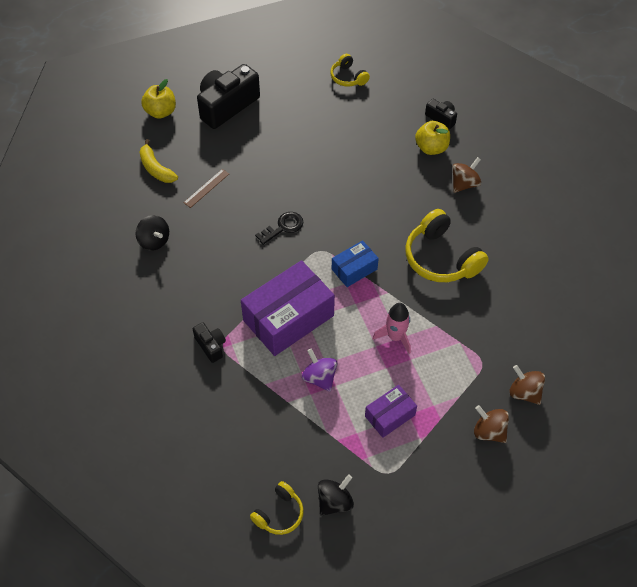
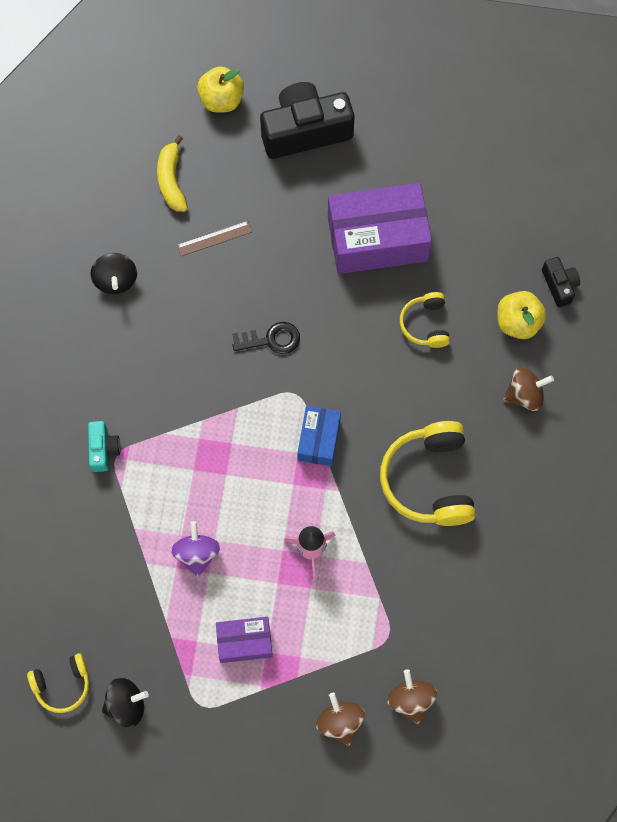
camera: 30 degrees right, 15 degrees up
(211, 346) = (103, 449): black camera -> turquoise camera
(288, 318) = (207, 461): purple box -> purple box (377, 238)
(348, 77) = (480, 163): yellow headphones -> yellow headphones (425, 324)
(354, 269) = (319, 439): blue box -> blue box turned 75 degrees counterclockwise

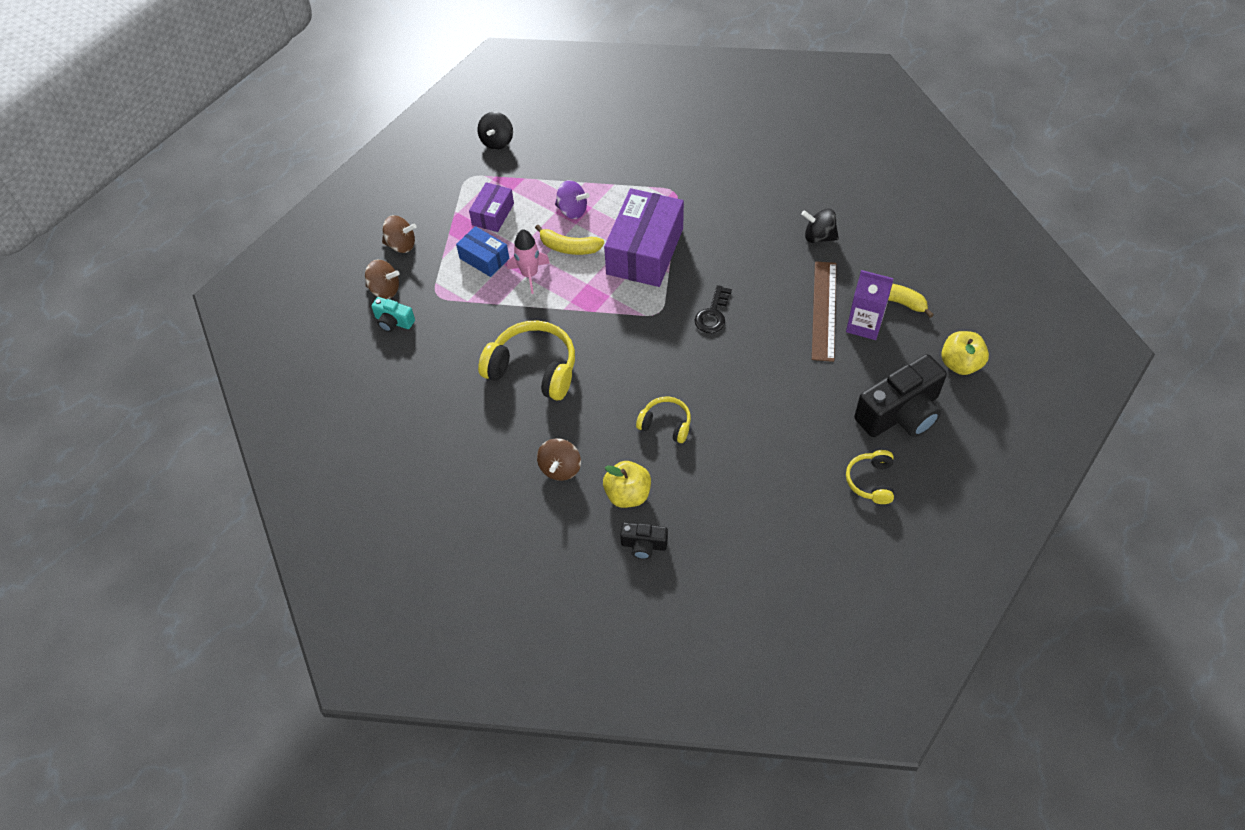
camera: 120 degrees right, 15 degrees down
(62, 684) = (533, 116): yellow headphones -> yellow headphones (871, 481)
(103, 449) = (683, 186): turquoise camera -> turquoise camera (394, 321)
(214, 196) = (864, 324): none -> purple carton
(214, 238) = (824, 310): brown ruler -> brown ruler, size x1.81
(252, 529) = (569, 247): none -> yellow banana
(305, 131) = (900, 413): black camera -> black camera turned 45 degrees clockwise
(319, 439) = (611, 312): blue box -> blue box (484, 258)
(377, 238) = (765, 423): purple box -> purple box (645, 251)

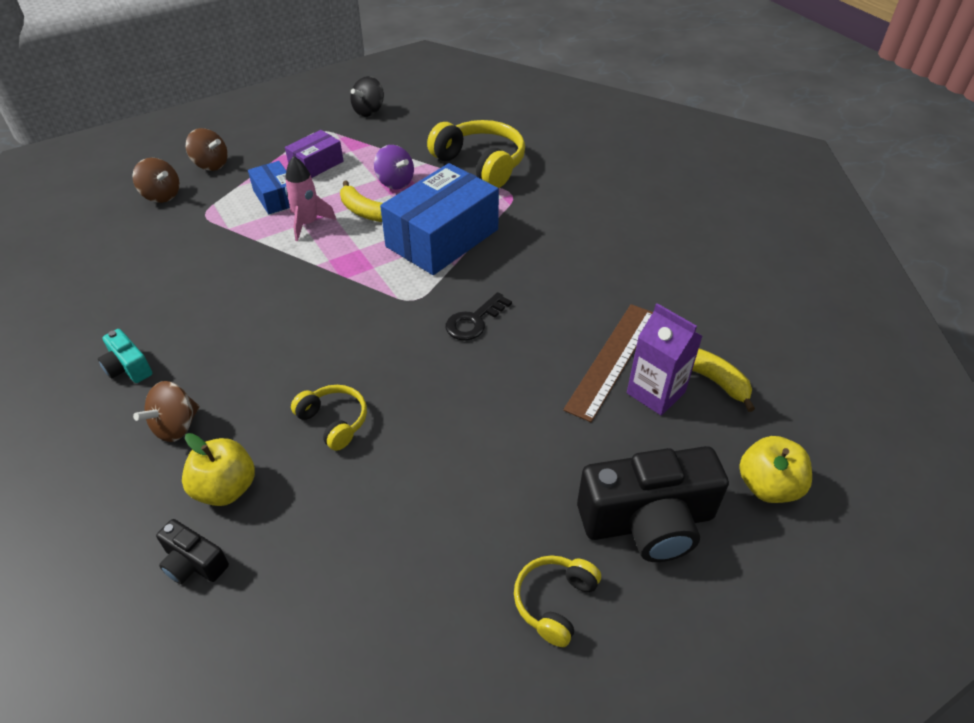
camera: 20 degrees right, 10 degrees down
(394, 321) = (143, 224): turquoise camera -> turquoise camera (128, 367)
(533, 369) = (237, 311): yellow headphones -> yellow headphones (480, 164)
(645, 251) = (442, 238): purple box -> blue box
(818, 237) = (650, 281): black spinning top -> none

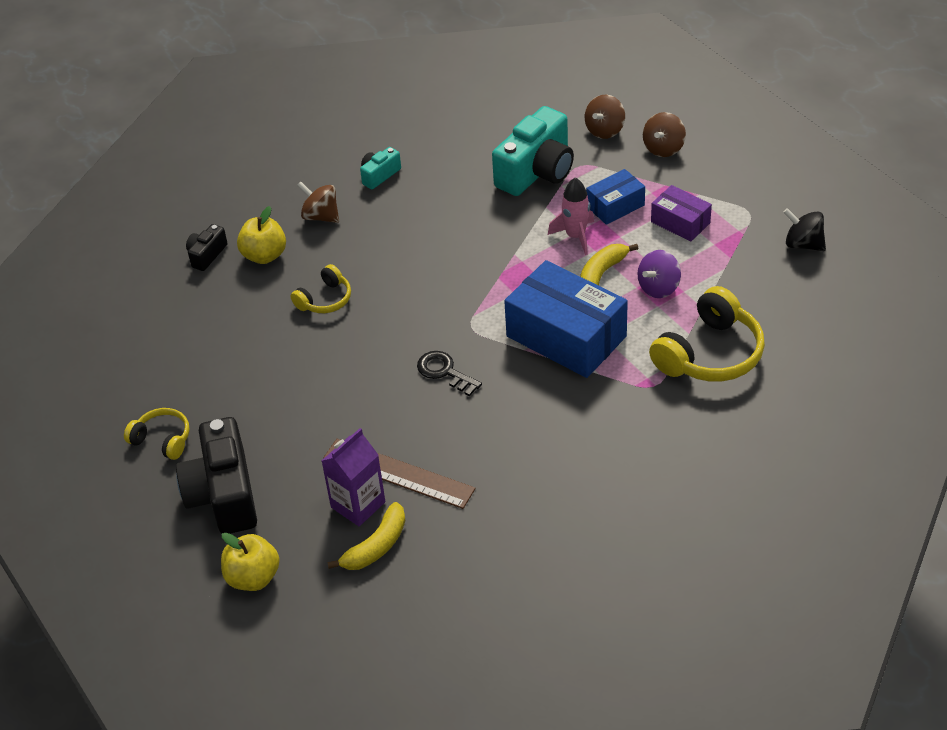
camera: 90 degrees right, 0 degrees up
(197, 242) = (536, 171): none -> turquoise camera

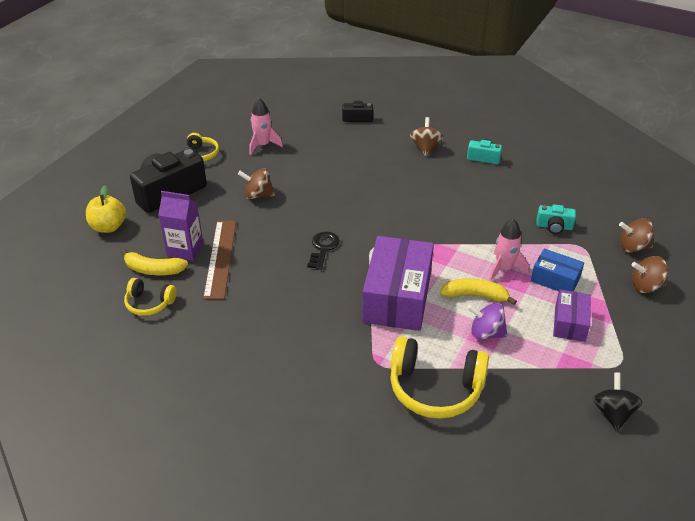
camera: 60 degrees right, 5 degrees down
(192, 367) = (263, 145): none -> pink rocket
(264, 255) = (373, 138): yellow apple -> none
(298, 403) = (258, 195): none -> brown spinning top
(325, 299) = (353, 175): yellow headphones -> yellow headphones (149, 303)
(536, 171) = (554, 227): turquoise camera -> turquoise camera, size x0.49
(566, 336) = (397, 297): blue box -> purple box

